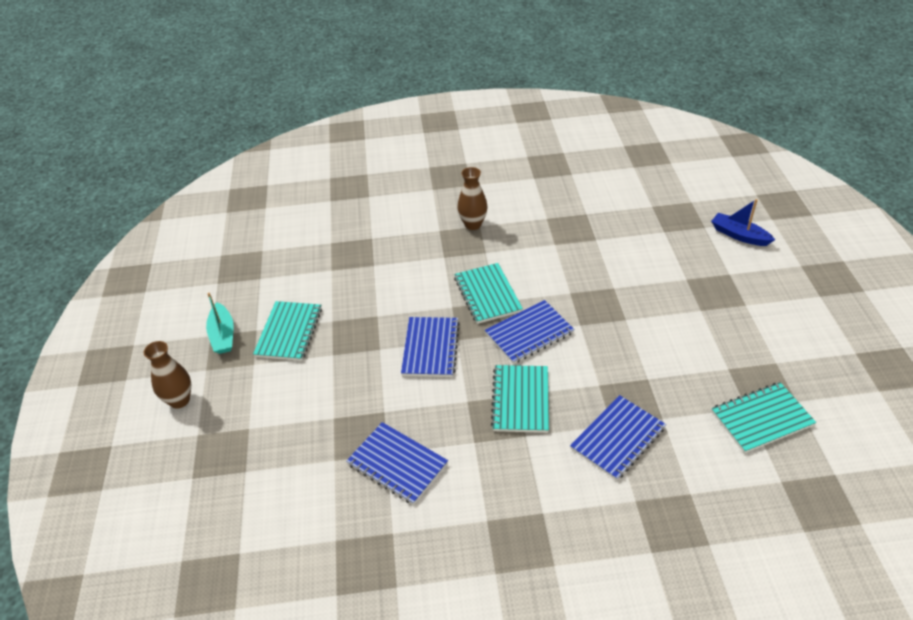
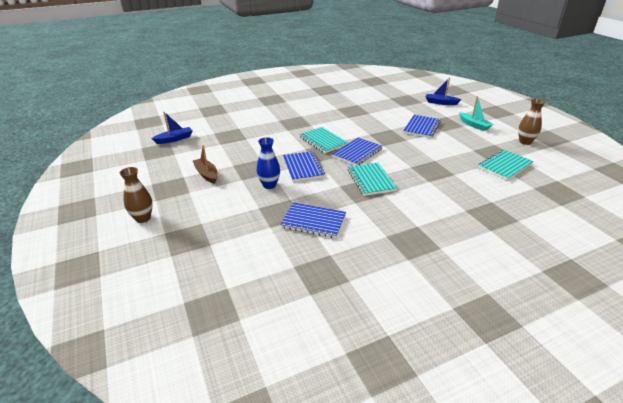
camera: 20 degrees left, 10 degrees down
(223, 335) = (160, 182): turquoise boat -> turquoise boat (474, 125)
(271, 245) = (174, 139): none -> blue boat
(289, 332) = (206, 174): turquoise notebook -> brown boat
(366, 375) = (269, 185): none -> blue vase
(473, 224) = (297, 116): brown vase -> brown vase (525, 142)
(617, 438) = (436, 186): blue notebook -> blue notebook (421, 127)

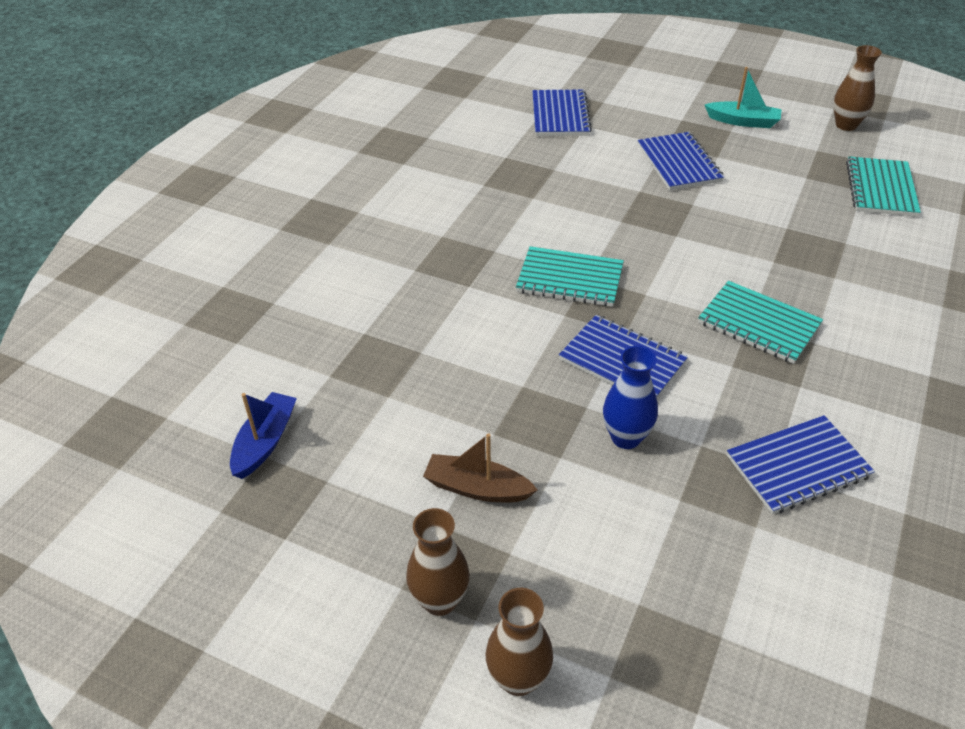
camera: 40 degrees left, 10 degrees up
(155, 191) = (440, 600): none -> brown vase
(357, 153) = (660, 275): blue notebook -> blue notebook (560, 115)
(440, 103) = (634, 91): blue boat -> none

